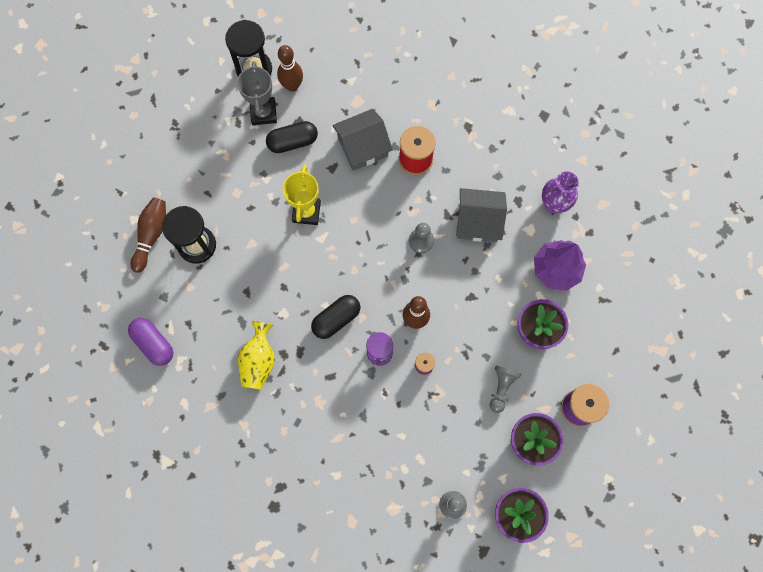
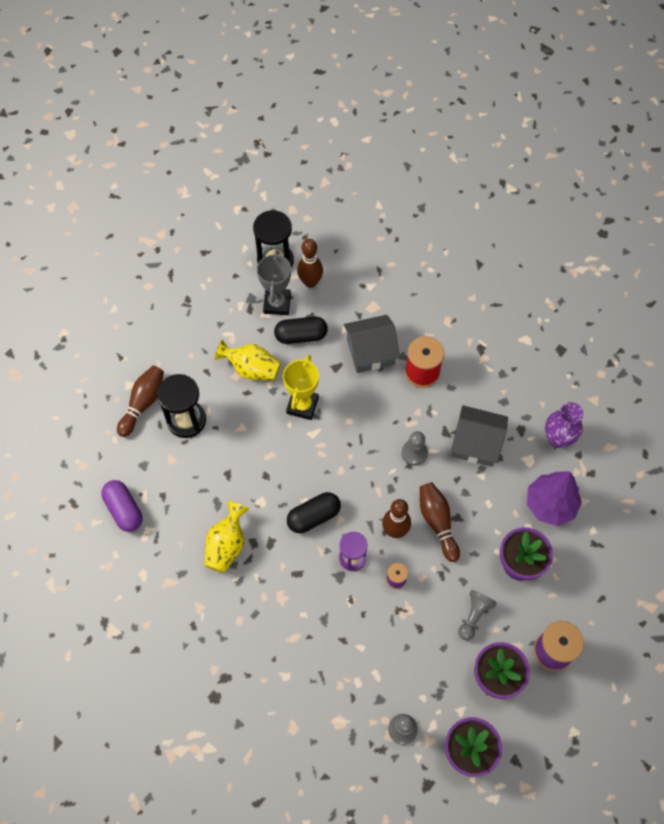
camera: 10 degrees right, 10 degrees down
(250, 183) = (251, 369): none -> yellow vase
(454, 305) = (437, 522): none -> brown bowling pin

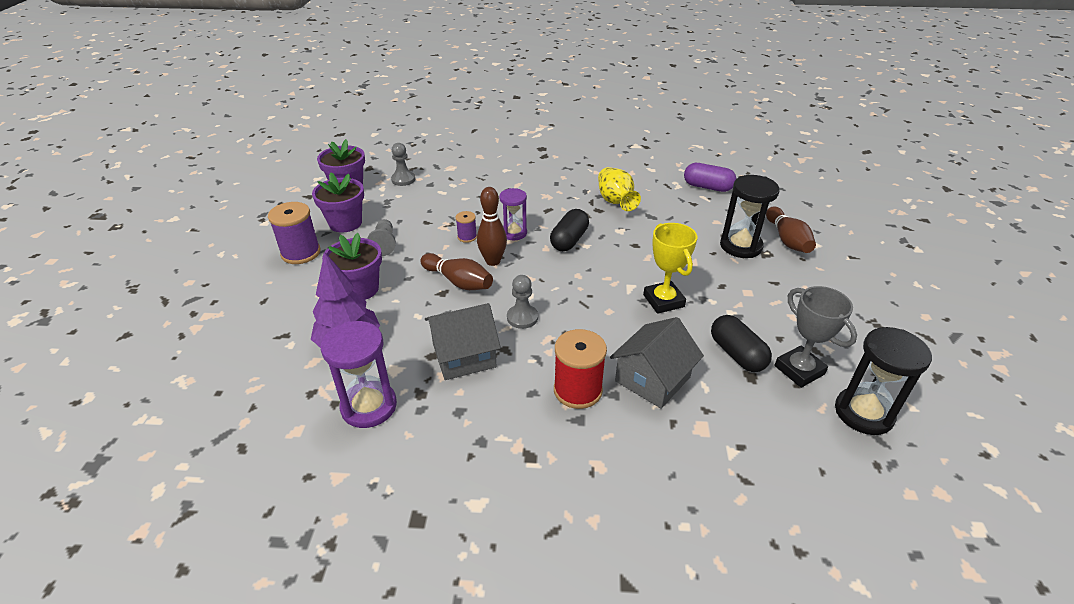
camera: 145 degrees right, 25 degrees down
(251, 369) = (742, 303): yellow vase -> none
(301, 336) = (737, 354): black capsule -> black capsule turned 75 degrees counterclockwise
(310, 282) = (798, 413): brown bowling pin -> none
(558, 439) = (369, 406): purple vase -> purple hourglass

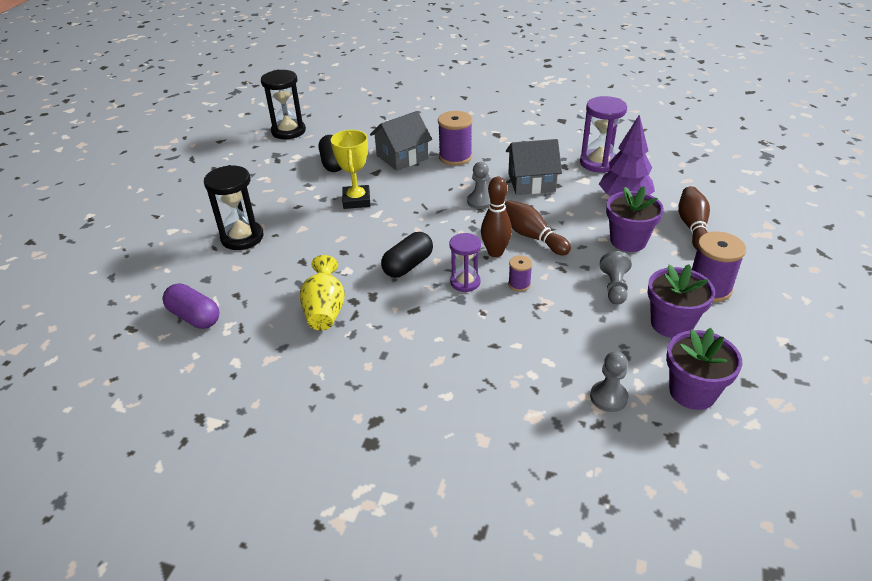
camera: 165 degrees left, 0 degrees up
(577, 390) = (455, 157): red spool -> purple spool
(787, 240) = (191, 238): brown bowling pin -> brown bowling pin (693, 227)
(799, 370) = (301, 152): grey trophy -> none

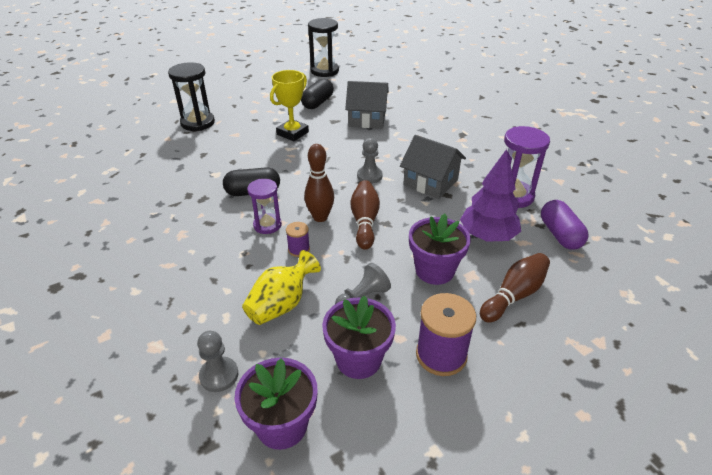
camera: 40 degrees right, 0 degrees up
(194, 317) = (106, 154): purple capsule -> purple capsule (560, 234)
(325, 310) = (165, 191): yellow vase -> yellow vase (281, 304)
(455, 157) = (404, 136): purple spool -> none

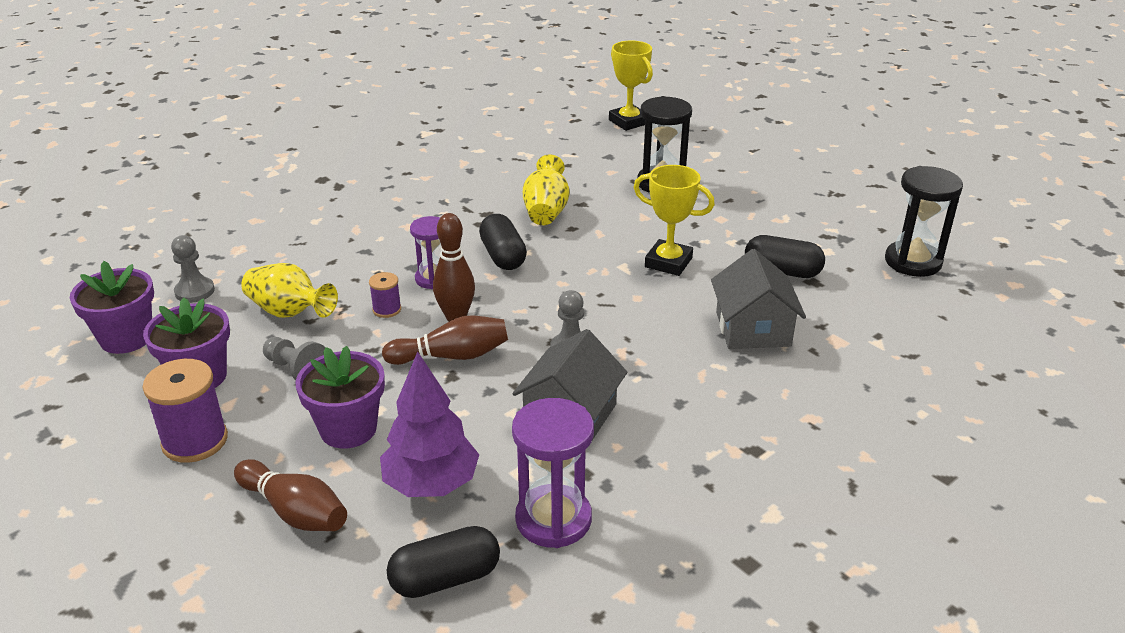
camera: 80 degrees right, 5 degrees down
(100, 123) = (629, 122): none -> yellow trophy
(204, 169) = (546, 212): none -> yellow vase
(560, 234) = (445, 578): purple capsule -> black capsule

